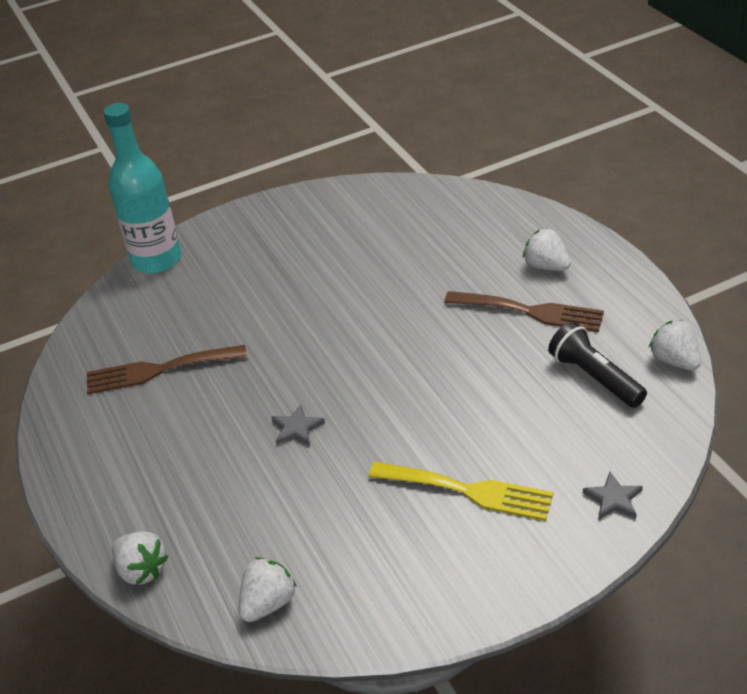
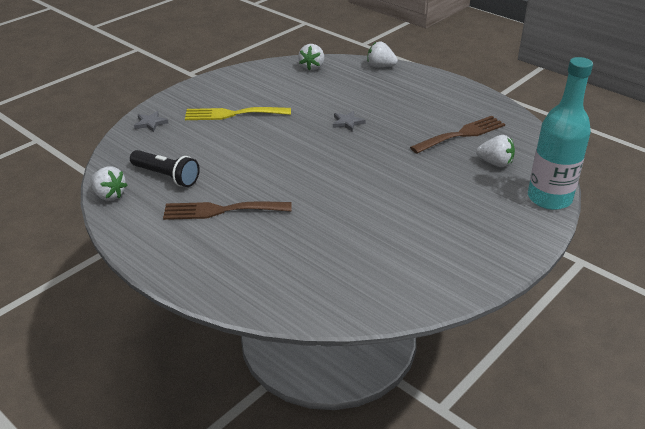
camera: 155 degrees right, 5 degrees down
(546, 266) = (217, 249): white strawberry -> white strawberry (495, 163)

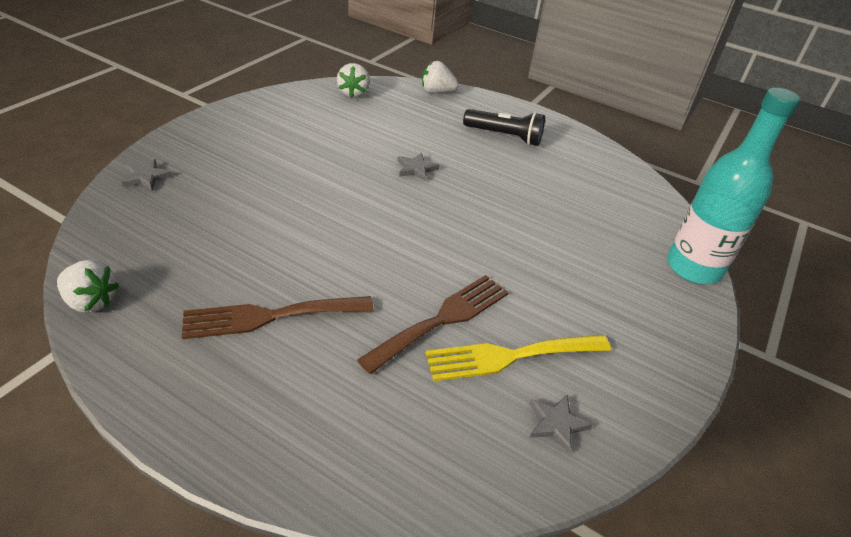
camera: 15 degrees left, 5 degrees up
(166, 176) = (179, 263): black flashlight -> black flashlight (504, 136)
(232, 114) = (261, 160): yellow fork -> yellow fork (510, 356)
(401, 283) = (556, 424): none -> grey star
(462, 134) = (560, 181): brown fork -> brown fork (442, 319)
(495, 163) = (612, 220): white strawberry -> none

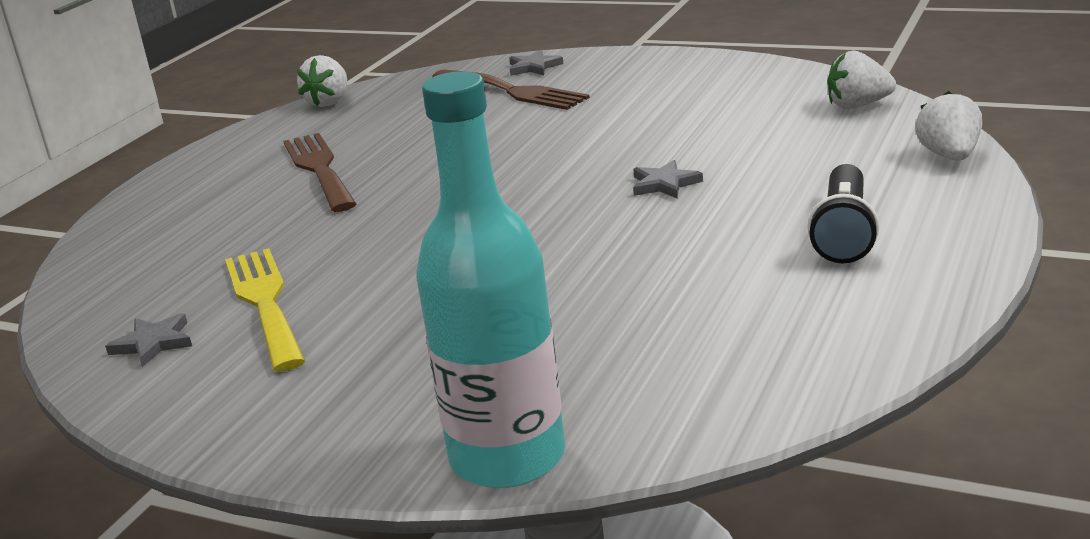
camera: 90 degrees right, 15 degrees down
(442, 319) = (327, 253): brown fork -> brown fork (513, 91)

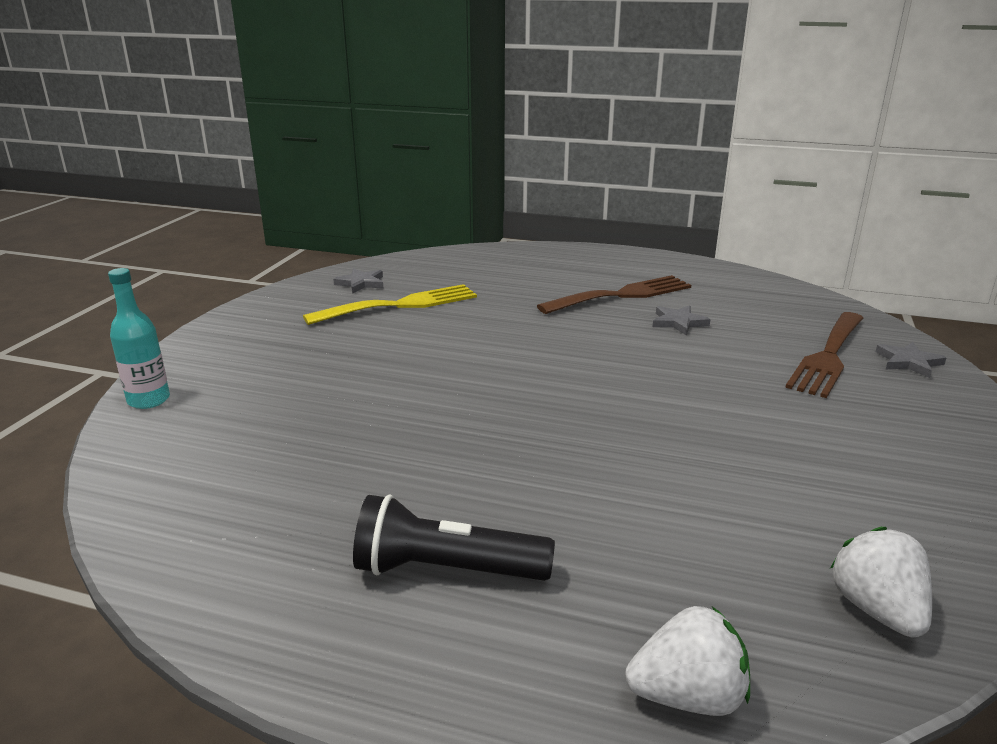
camera: 80 degrees right, 0 degrees up
(329, 102) = (767, 282): white strawberry -> none
(507, 458) = (149, 400): turquoise bottle -> turquoise bottle, size x0.51
(664, 184) = (589, 450): grey star -> grey star (678, 322)

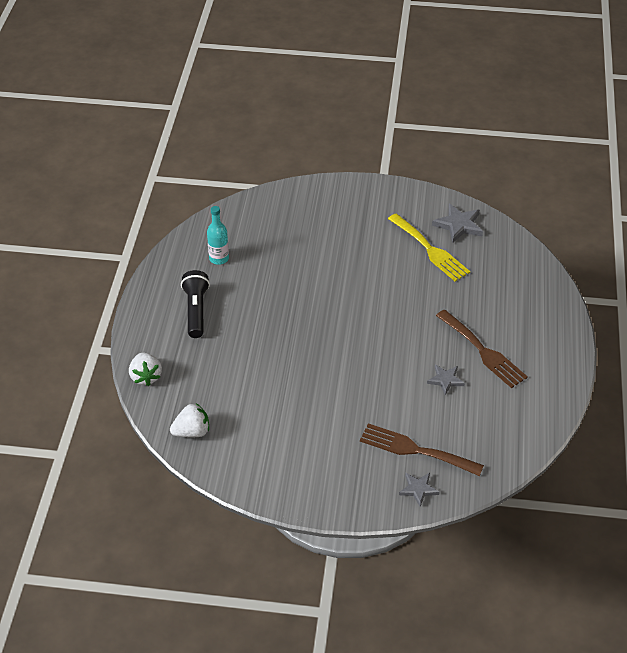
camera: 80 degrees right, 20 degrees up
(149, 400) = (295, 191): turquoise bottle -> turquoise bottle (219, 258)
(361, 283) = (458, 225): grey star -> grey star, size x1.55

